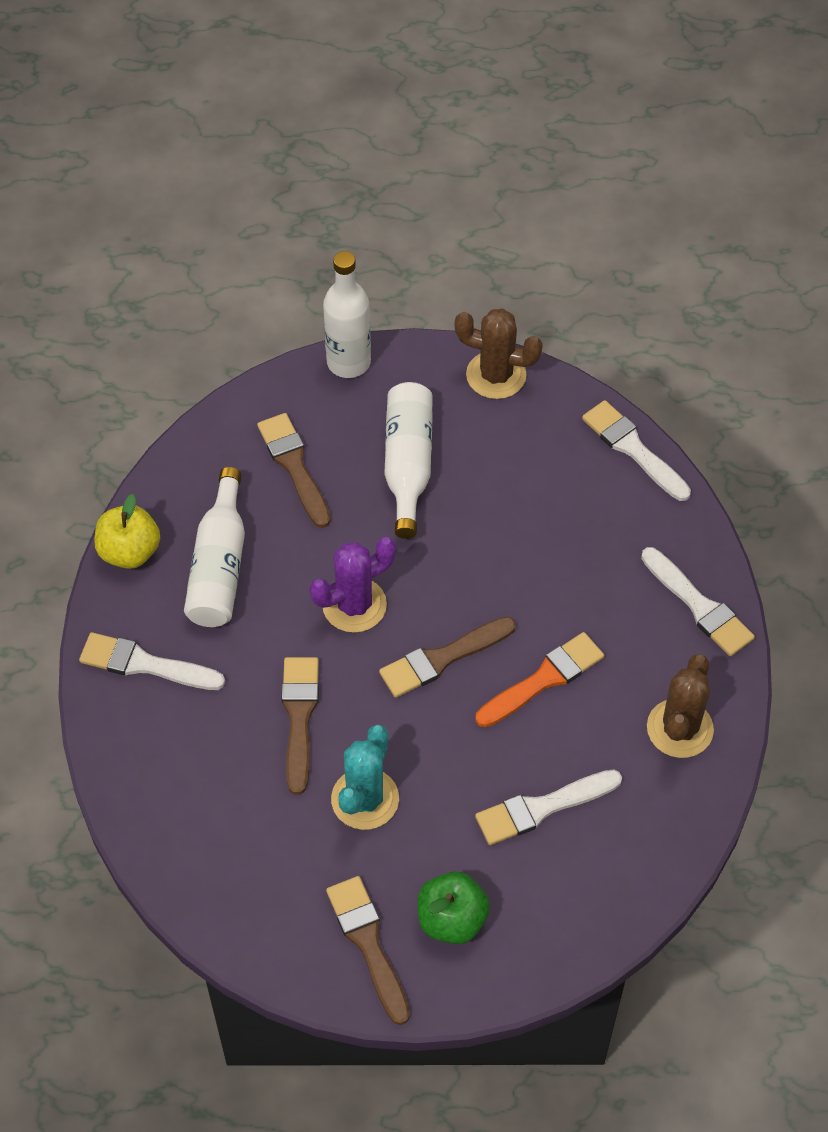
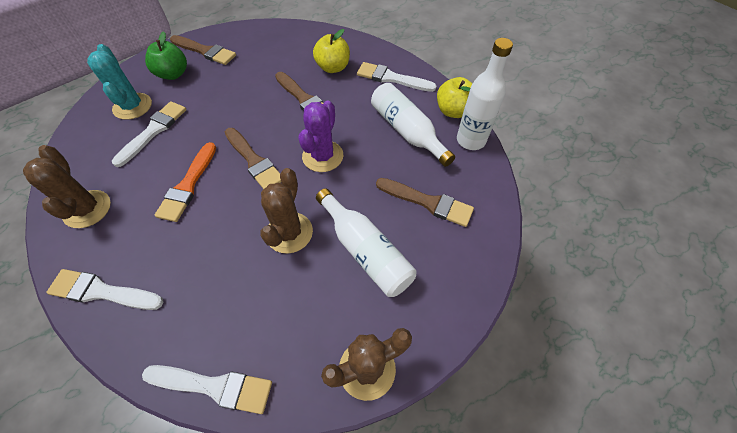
camera: 140 degrees right, 0 degrees up
(145, 664) = (391, 78): white brush -> white brush turned 135 degrees counterclockwise
(205, 749) = (333, 67): none -> yellow apple
(348, 362) = (472, 294): white bottle -> white bottle (470, 140)
(365, 799) = (245, 89): turquoise cactus -> turquoise cactus (132, 106)
(442, 659) = (254, 161): brown brush -> brown brush turned 120 degrees clockwise
(469, 537) = (289, 233): none -> brown cactus

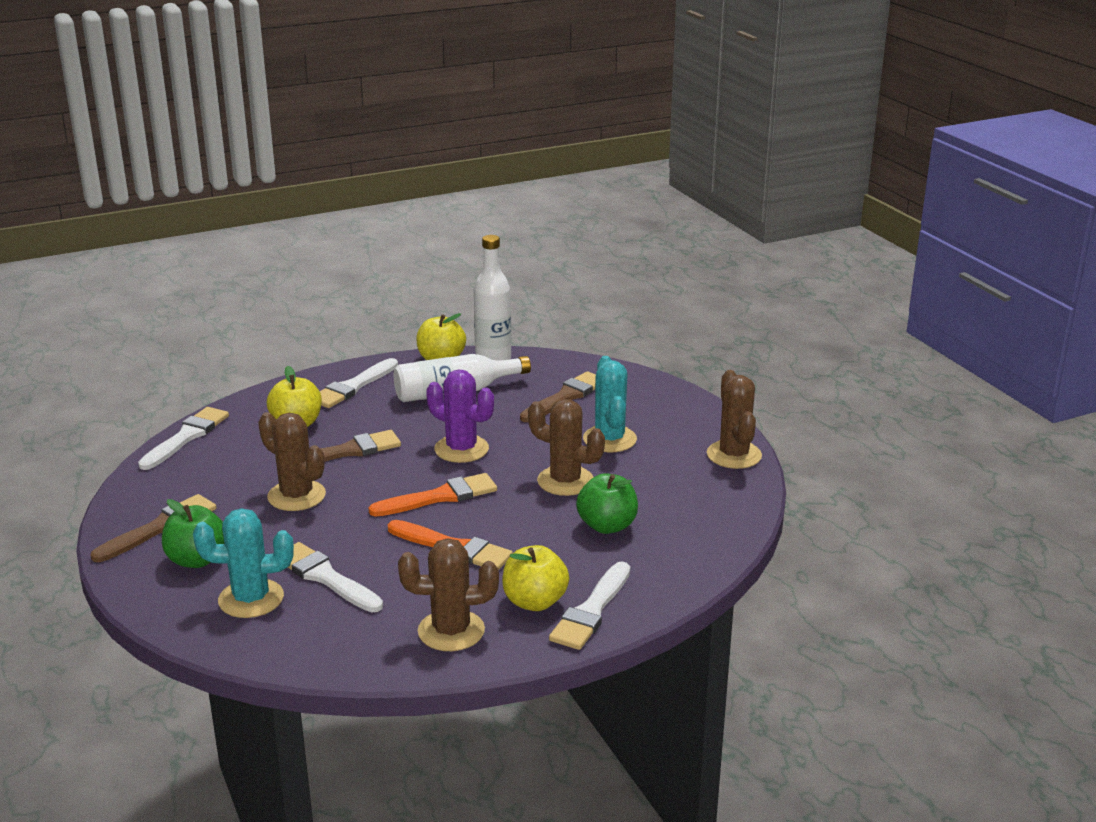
camera: 75 degrees left, 30 degrees down
(117, 250) = (535, 602): none -> yellow apple
(214, 386) = (727, 536): white brush -> white brush (186, 437)
(224, 278) = (607, 526): none -> green apple
(245, 92) = (296, 496): none -> brown cactus
(254, 161) = (440, 497): brown brush -> orange brush
(366, 251) = (609, 439): white bottle -> turquoise cactus

